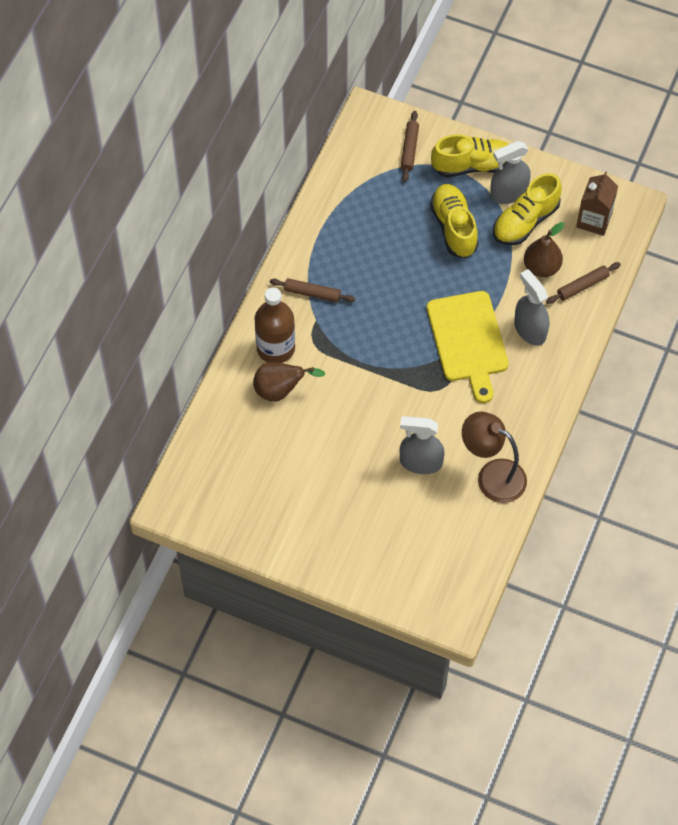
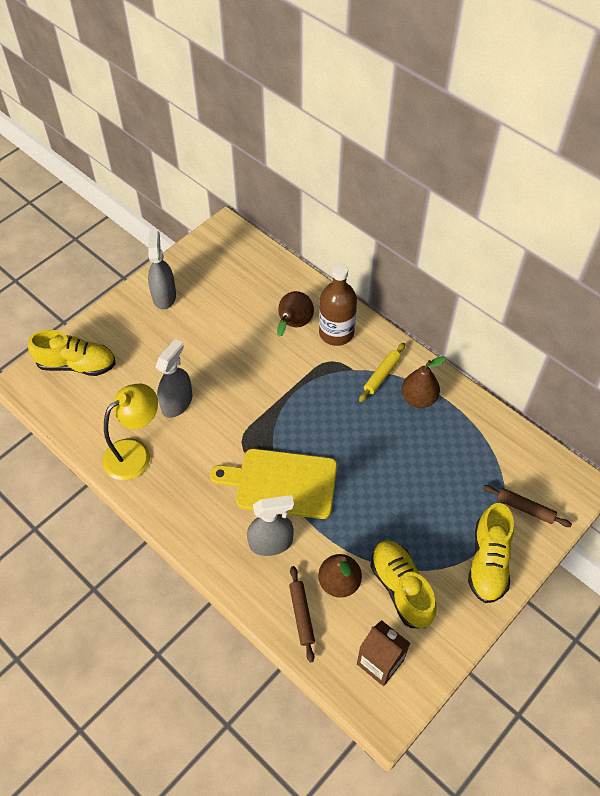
camera: 110 degrees right, 5 degrees down
(312, 293) = (382, 375): brown rolling pin -> yellow rolling pin
(327, 256) = (418, 398): none -> brown pear
(454, 227) = (415, 516): yellow shoe -> yellow shoe (77, 364)
(492, 476) = (135, 453): brown lamp -> yellow lamp
(508, 193) = (442, 585): grey spray bottle -> grey spray bottle (164, 296)

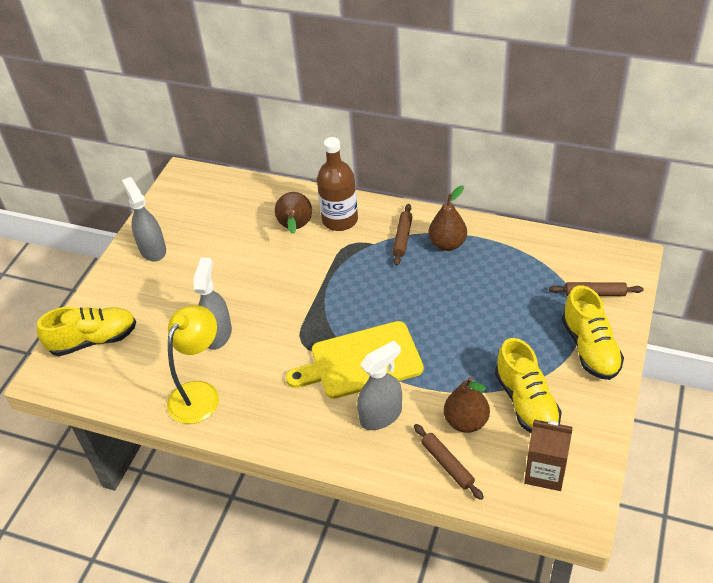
camera: 20 degrees left, 10 degrees down
(382, 375) = (402, 238): yellow rolling pin -> brown rolling pin
(401, 588) = (526, 402): yellow shoe -> yellow shoe turned 150 degrees counterclockwise

